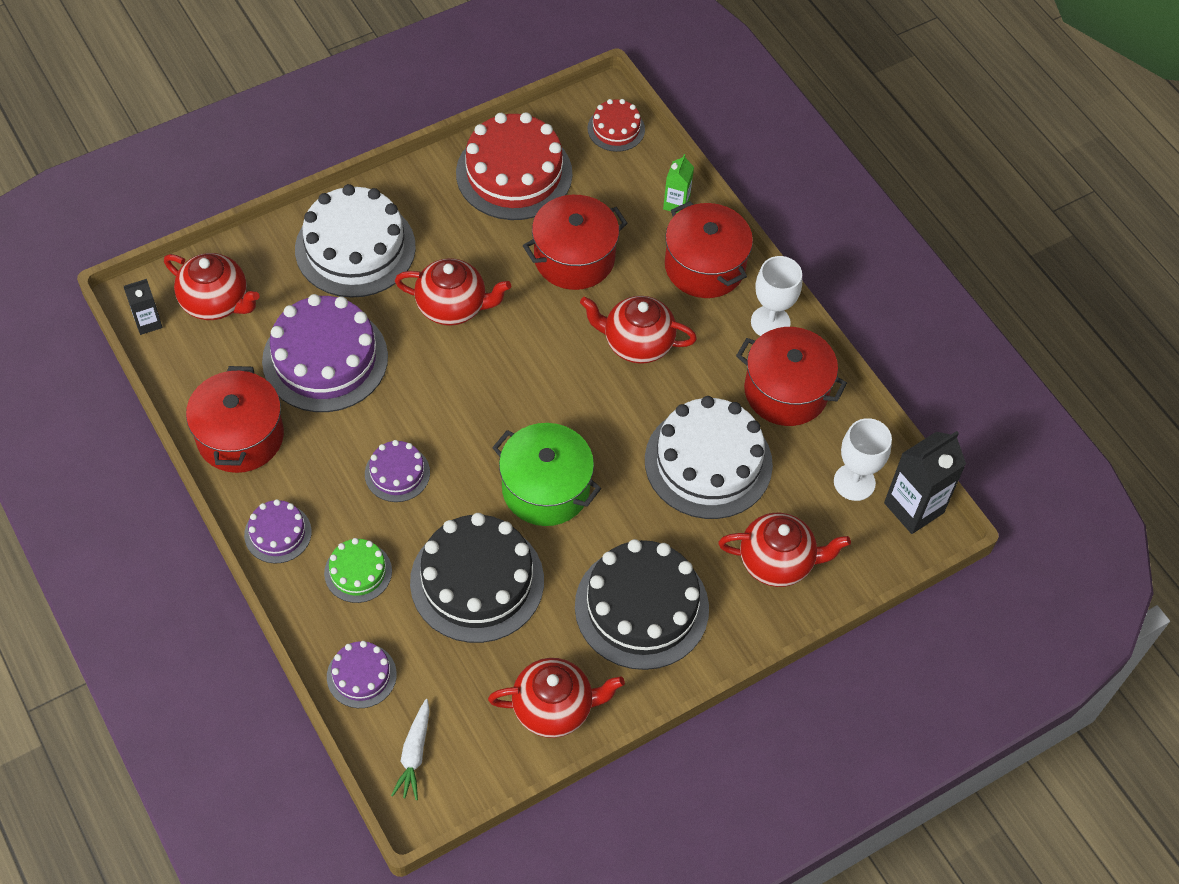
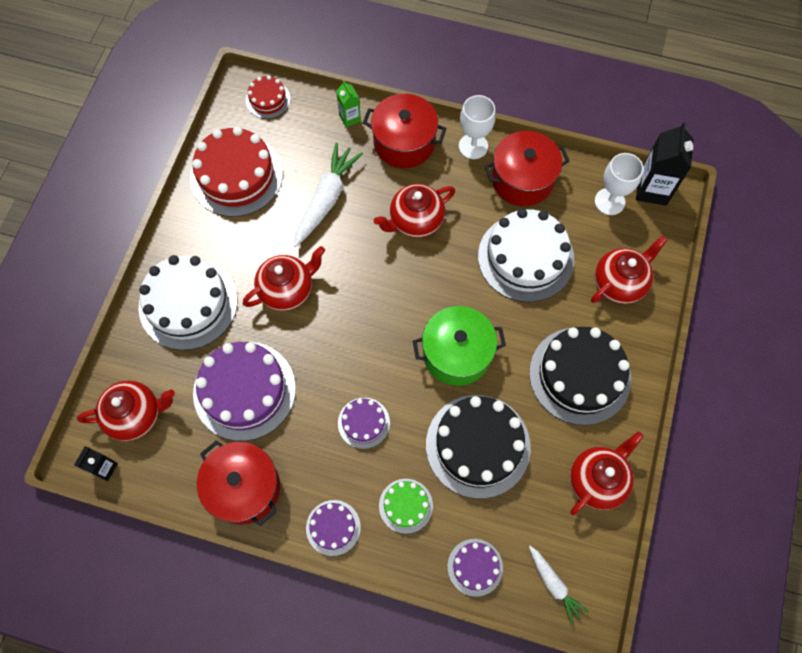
camera: 40 degrees left, 10 degrees up
(574, 258) = (326, 199): red pot -> white carrot

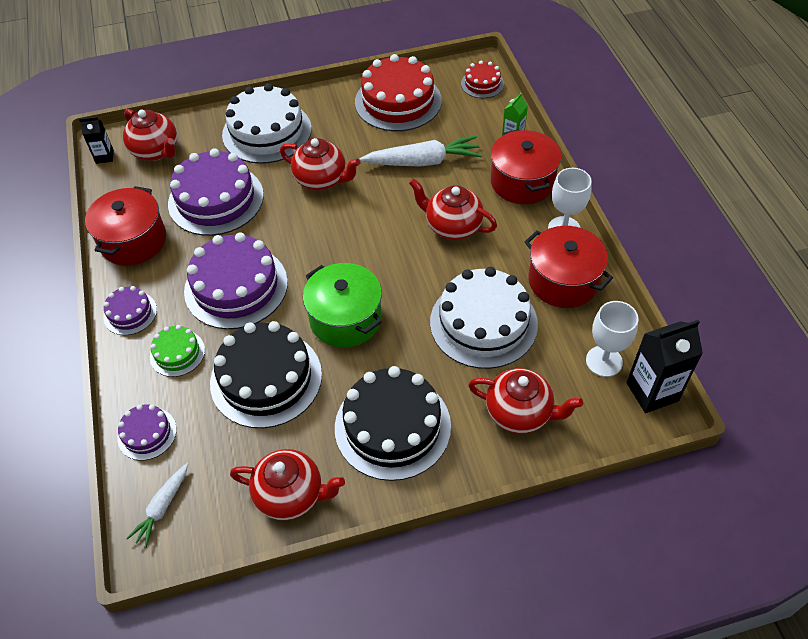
camera: 60 degrees right, 15 degrees down
(363, 423) = (236, 287): purple cake -> purple cake, size x1.98

